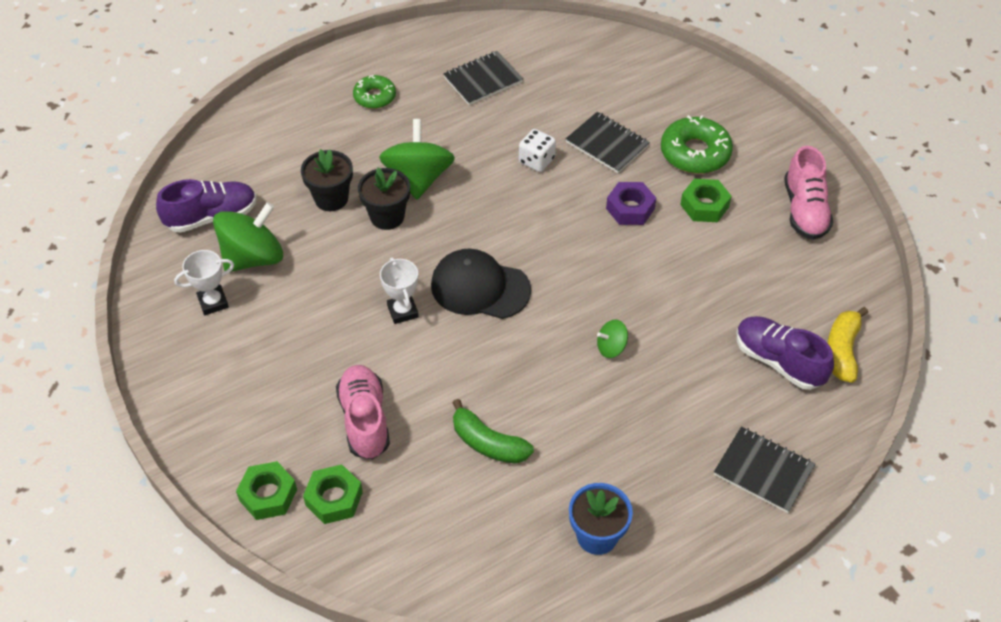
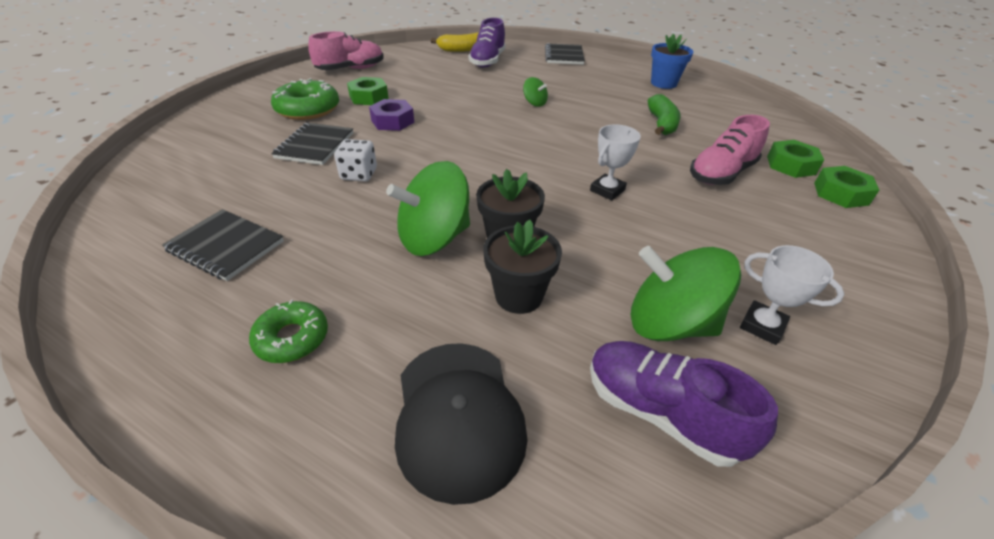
camera: 120 degrees left, 10 degrees down
(480, 287) = (539, 162): black cap -> black cap (458, 416)

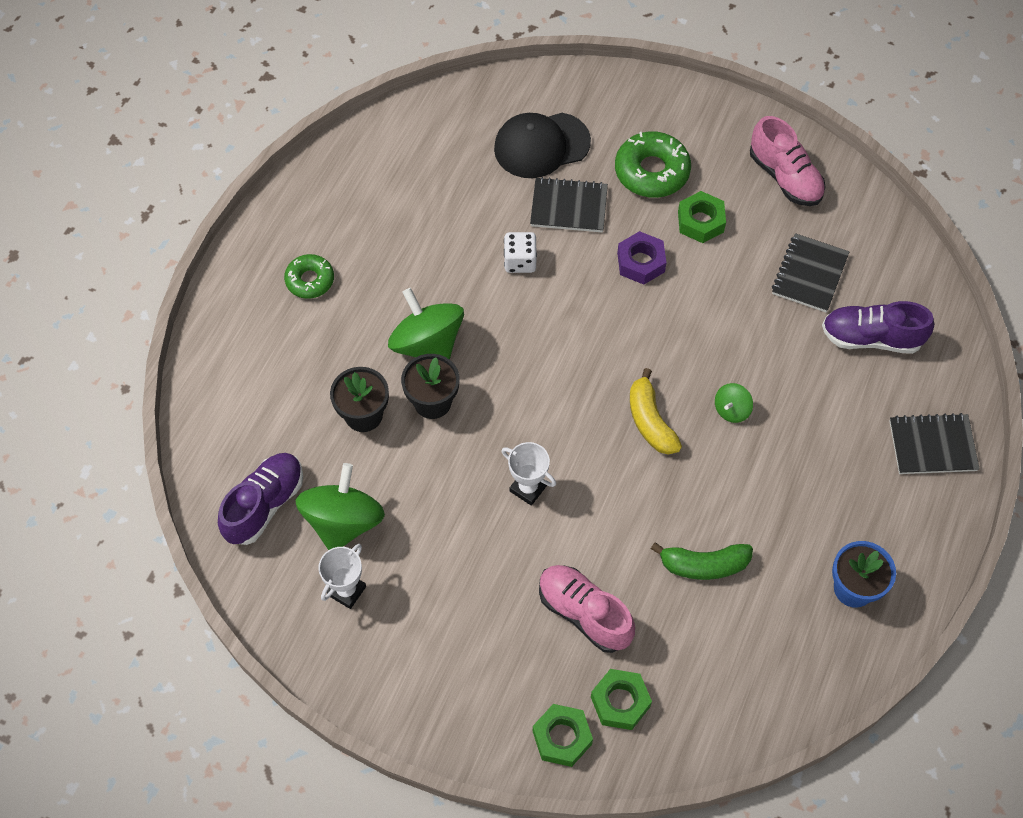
camera: 85 degrees right, 20 degrees up
(226, 246) = (399, 202): black notebook -> black notebook (809, 274)
(458, 416) = (256, 388): black cap -> black cap (541, 145)
(462, 50) = (911, 297): yellow banana -> yellow banana (650, 421)

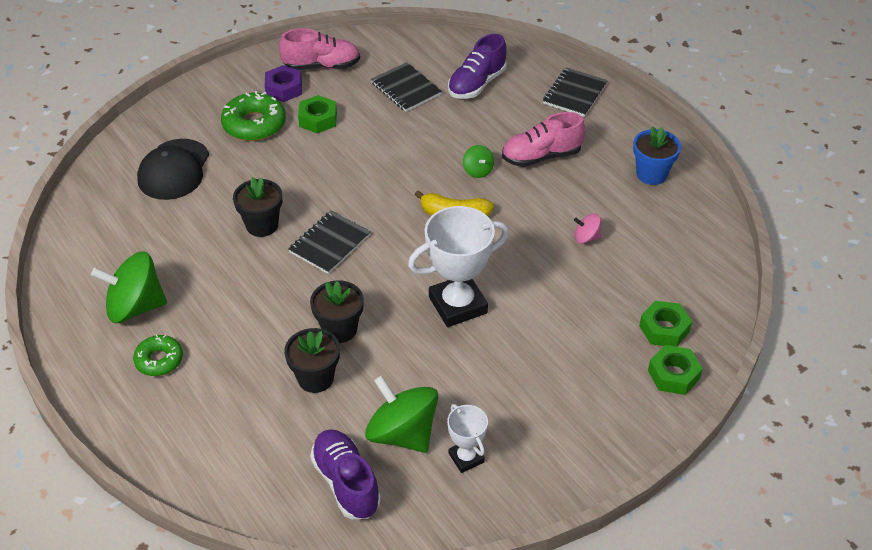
camera: 60 degrees left, 15 degrees down
(427, 344) = (286, 310): green spinning top -> green spinning top (135, 307)
(520, 261) = (262, 225): white dice -> black flower pot
(528, 488) = (458, 305): white trophy -> white trophy, size x1.87
(568, 207) = (241, 179): black notebook -> black notebook (329, 244)
(584, 613) = (582, 318): pink shoe -> pink shoe (541, 156)
(640, 262) = (323, 163): purple nut -> purple nut (284, 89)
(704, 565) = (586, 237): green banana -> pink spinning top

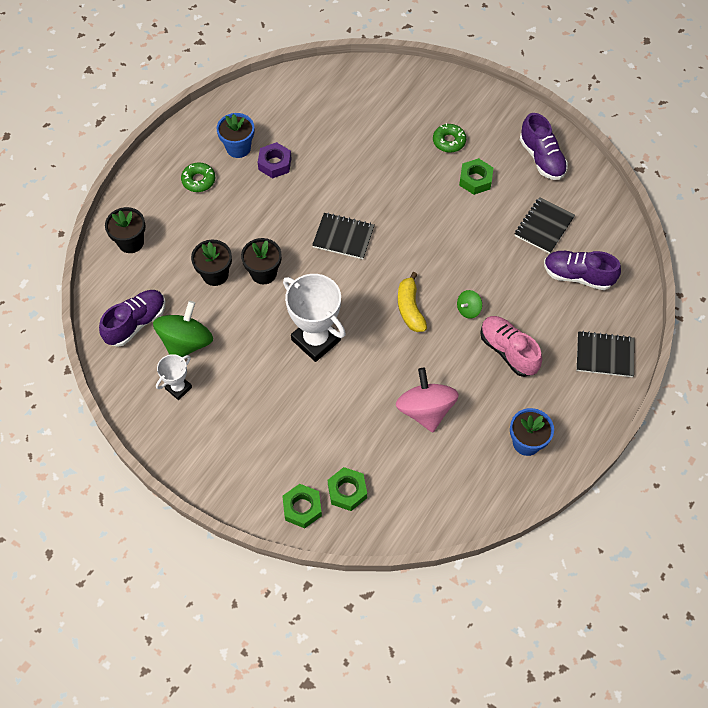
camera: 70 degrees right, 15 degrees up
(135, 307) = (238, 148): green spinning top -> blue flower pot
(174, 170) = (376, 113): black cap -> none
(254, 124) = (449, 141): green donut -> green donut, size x0.63
(262, 225) = (344, 188): black flower pot -> black flower pot (131, 242)
(284, 89) = (500, 144): purple nut -> purple nut (275, 164)
(321, 66) = (541, 158): pink shoe -> purple shoe
(586, 237) = (425, 410): pink spinning top -> pink spinning top, size x2.10

